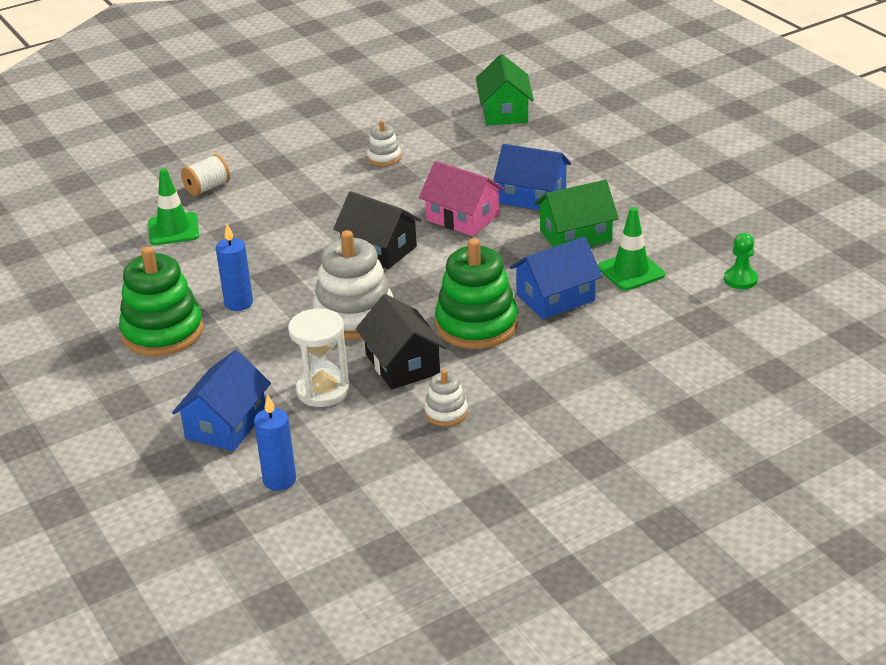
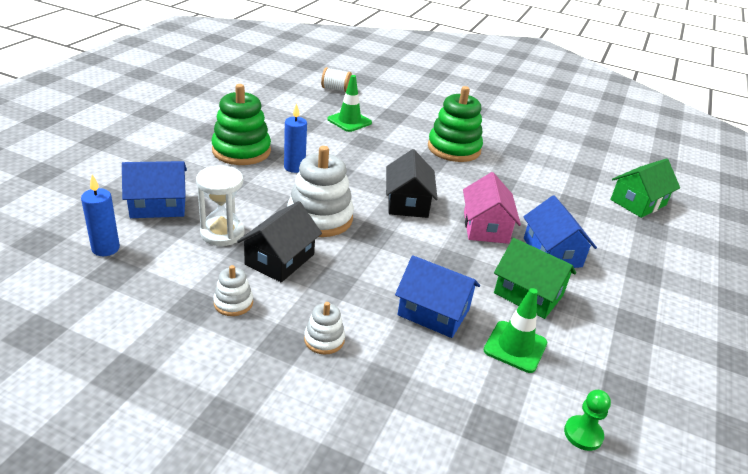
camera: 50 degrees right, 0 degrees up
(207, 188) = (403, 118): white spool -> white spool (336, 89)
(384, 158) = (514, 169): white stacking toy -> white stacking toy (324, 339)
(476, 325) = (359, 280): green stacking toy -> green stacking toy (454, 149)

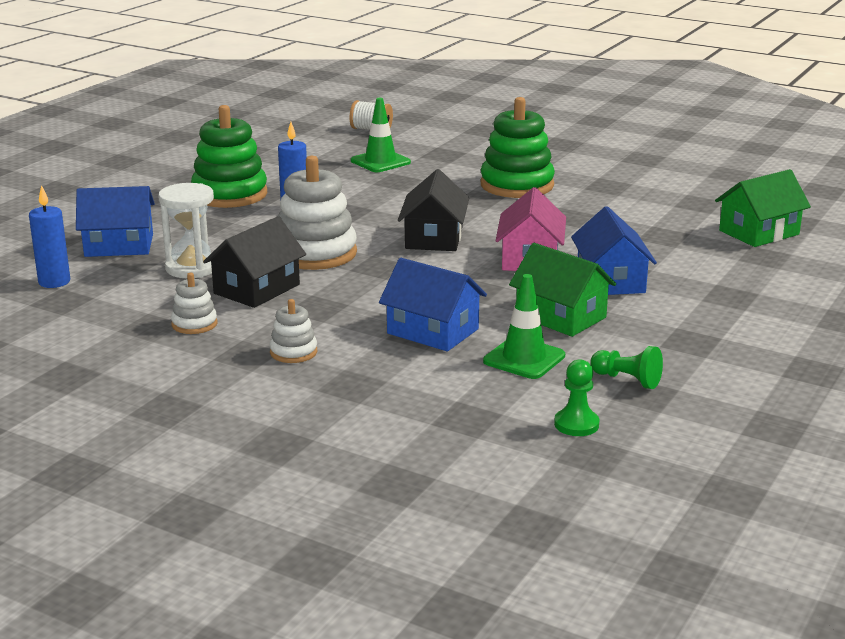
camera: 10 degrees right, 10 degrees down
(604, 373) = (627, 380): none -> green pawn

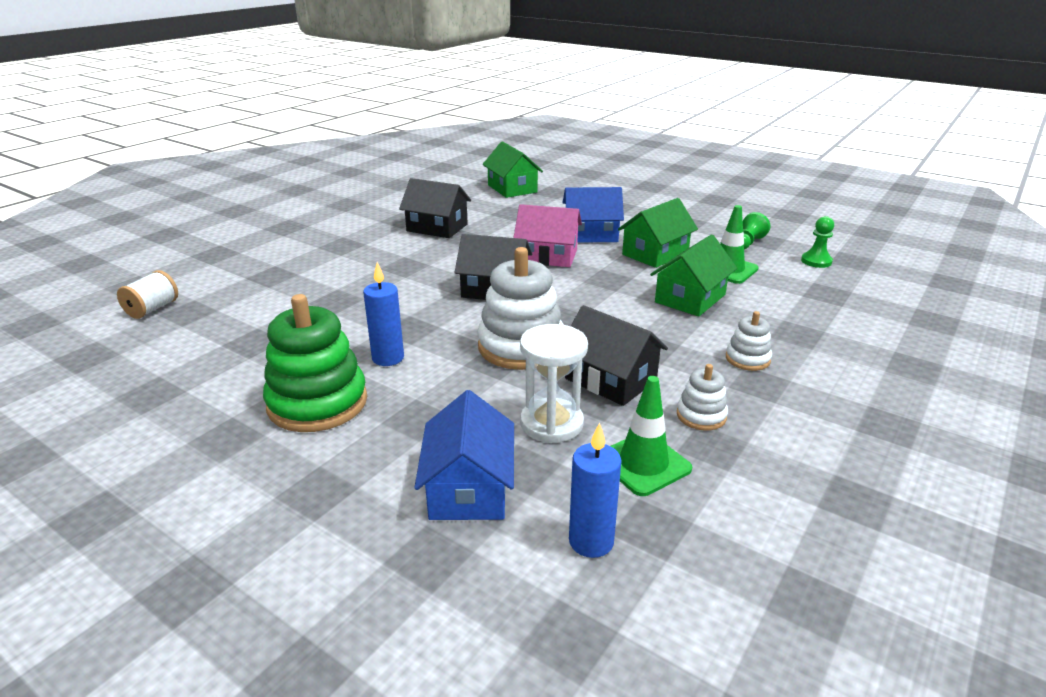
camera: 85 degrees left, 5 degrees up
(380, 162) = (269, 307): green traffic cone -> green traffic cone (643, 464)
(433, 331) = (690, 298): blue house -> green house
(517, 185) = (380, 250): green stacking toy -> none
(592, 203) = (437, 227): none -> black house

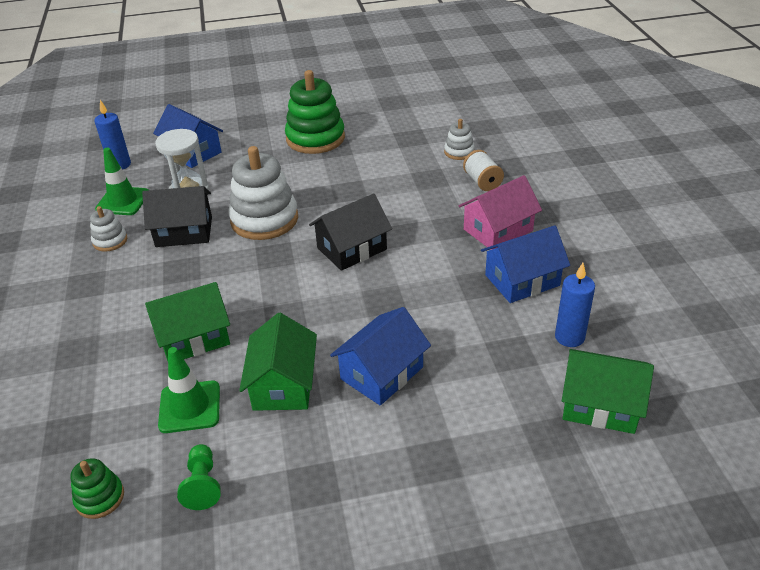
camera: 135 degrees right, 10 degrees up
(152, 309) = (504, 117): white spool -> white spool (482, 182)
(388, 358) = (326, 171): blue candle -> blue candle (569, 337)
(437, 227) = (522, 280): black house -> blue house
(547, 256) = (371, 310): pink house -> pink house (498, 230)
(690, 298) = (194, 338): green house -> green house turned 75 degrees clockwise
(747, 359) = (105, 300): white stacking toy -> white stacking toy (459, 152)
(816, 261) = (100, 498): green pawn -> green stacking toy

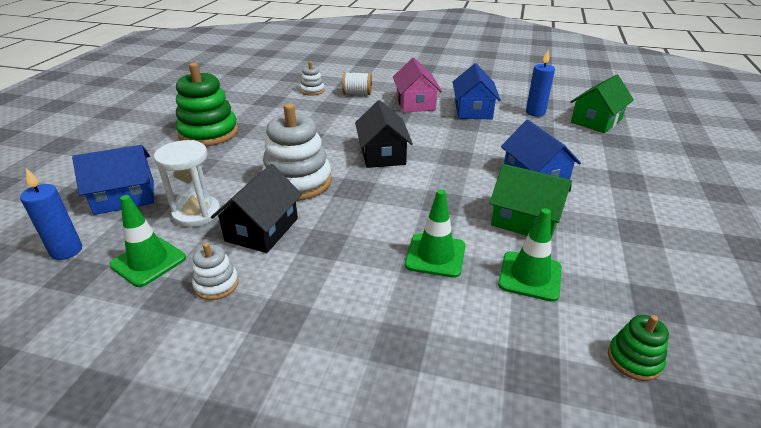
camera: 65 degrees left, 5 degrees down
(194, 338) = (435, 255): green house -> green traffic cone
(203, 484) = (629, 287): green pawn -> none

